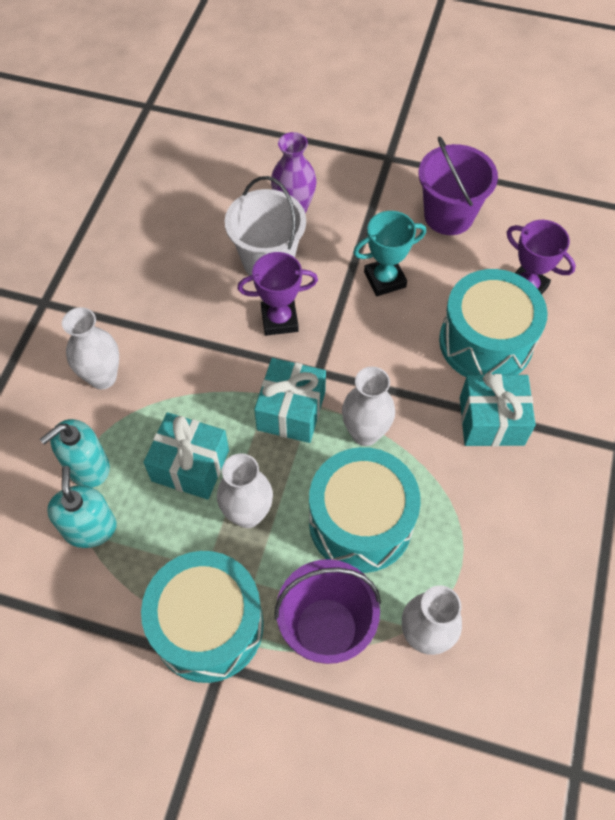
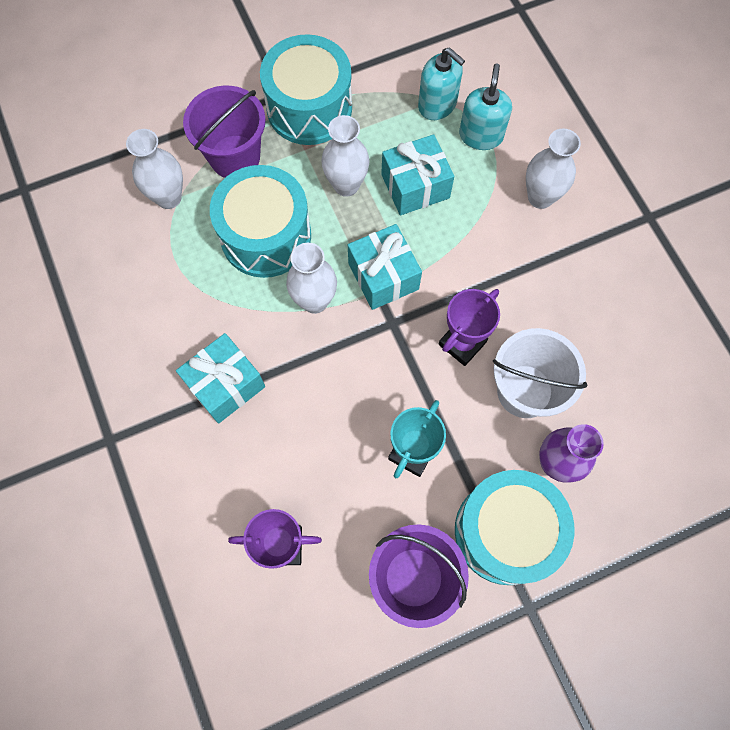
camera: 140 degrees right, 10 degrees up
(485, 342) = (279, 456): turquoise drum -> turquoise drum (505, 531)

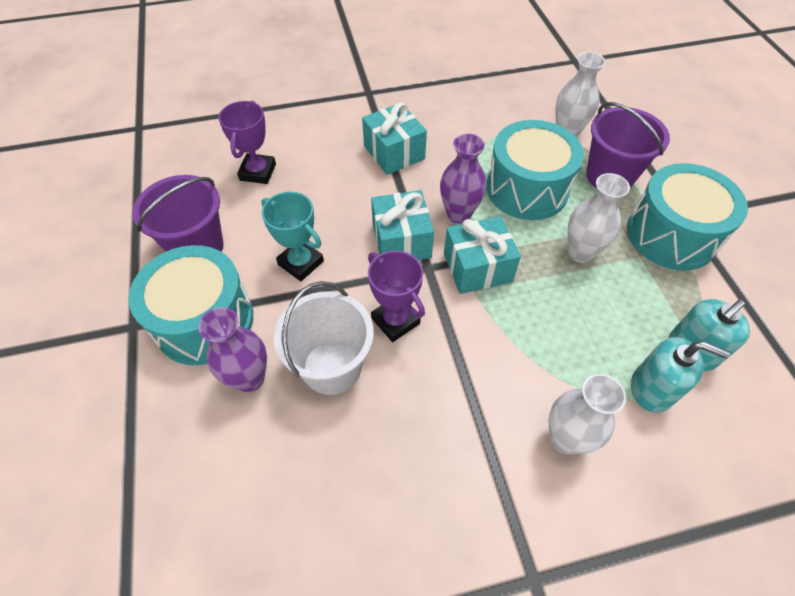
camera: 100 degrees right, 15 degrees down
(314, 301) = (458, 214): white vase -> purple vase
(415, 186) = (580, 310): turquoise gift -> turquoise gift (401, 241)

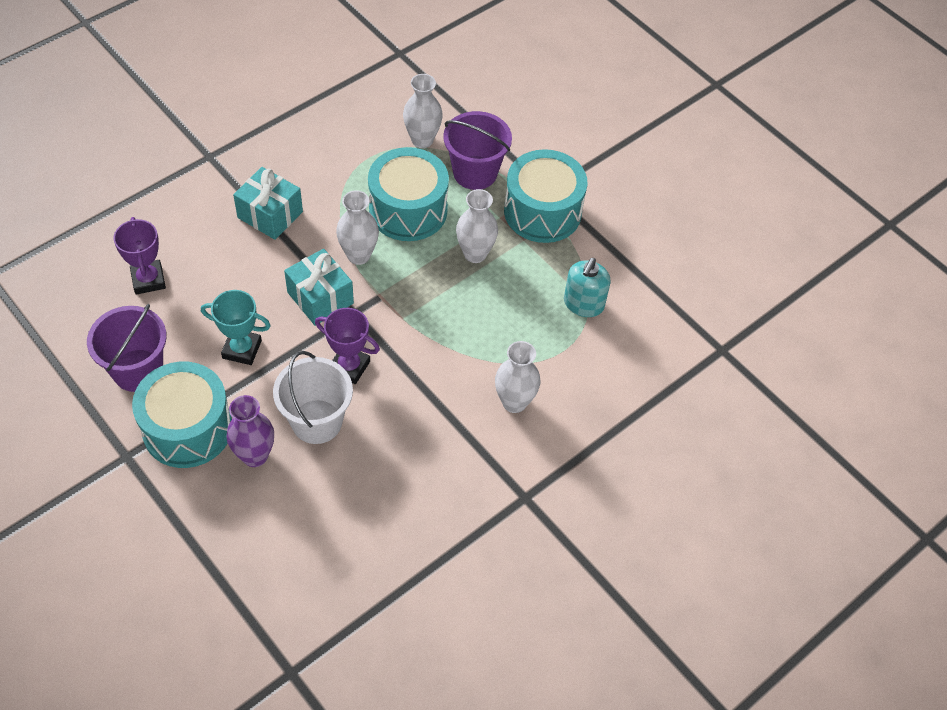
camera: 30 degrees left, 0 degrees up
(458, 214) = (358, 255): purple vase -> white vase
(477, 267) = (396, 298): turquoise gift -> none
(651, 389) = (563, 343): turquoise soap dispenser -> none

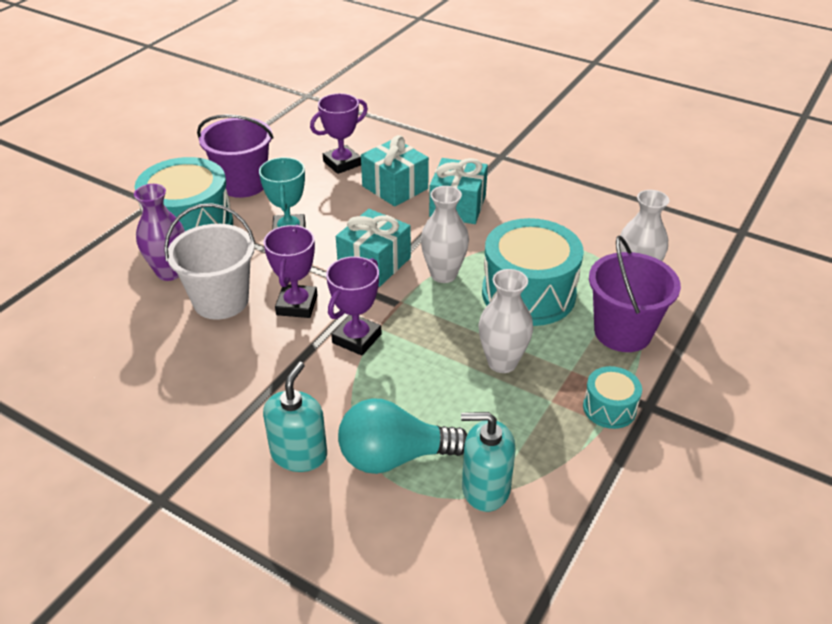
camera: 75 degrees right, 15 degrees down
(214, 250) = (395, 187): none -> turquoise gift
(409, 336) = (356, 338): none -> purple trophy
(514, 402) = (299, 454): white vase -> turquoise soap dispenser
(538, 346) = (394, 457): none -> turquoise light bulb
(542, 211) = (609, 408): turquoise drum -> turquoise drum, size x0.49

